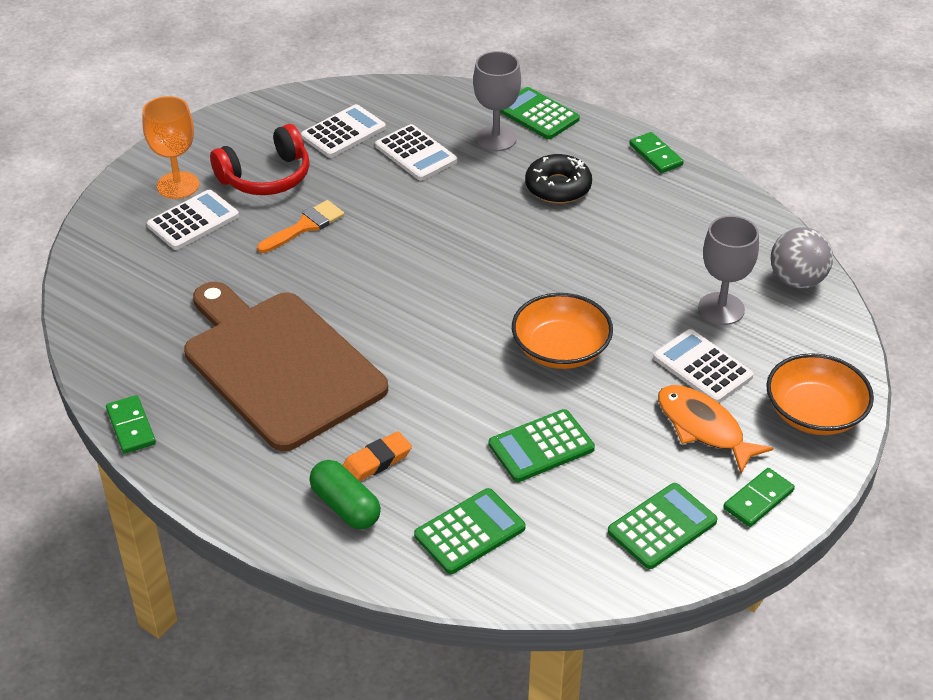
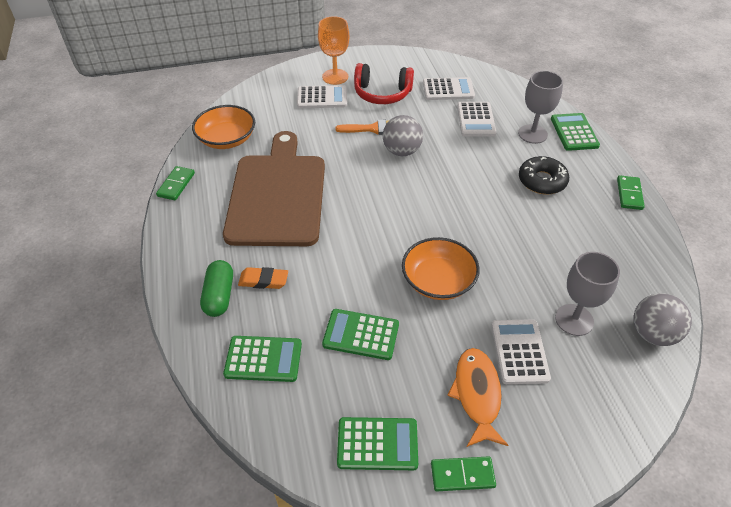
camera: 40 degrees right, 5 degrees up
(370, 235) = (401, 151): none -> grey ball
(814, 413) = (570, 440): orange bowl -> orange bowl (227, 139)

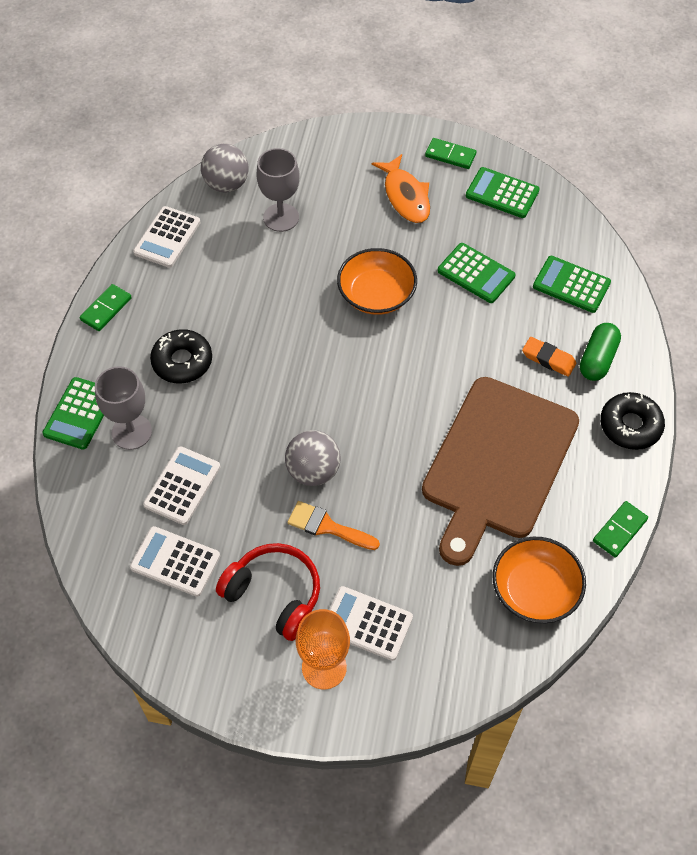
camera: 155 degrees left, 10 degrees up
(180, 253) = (630, 426): none -> black donut
(477, 394) = (405, 196): orange fish -> orange fish turned 45 degrees counterclockwise
(519, 351) = (348, 212): white calculator -> white calculator (167, 237)

